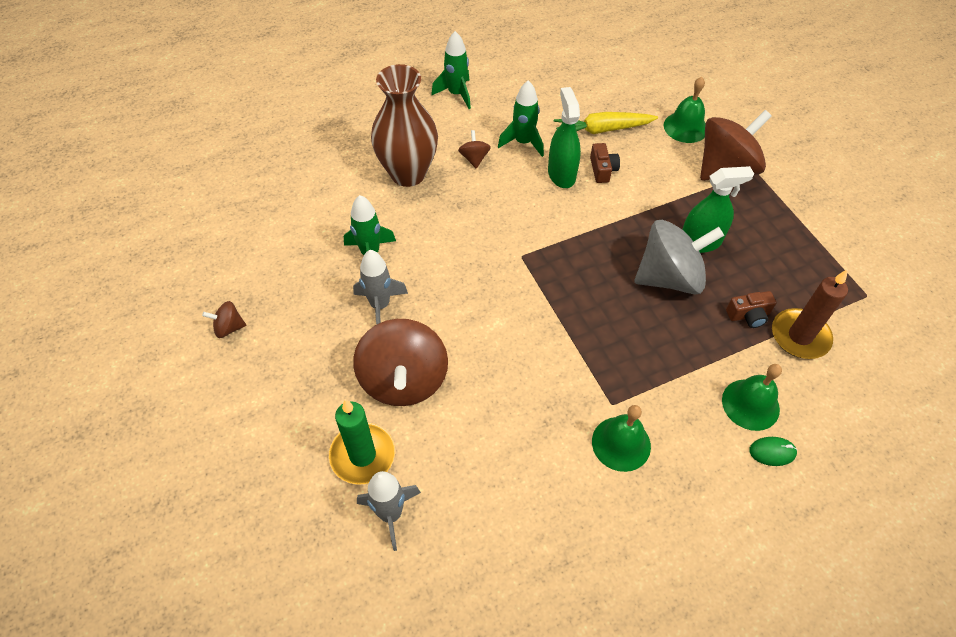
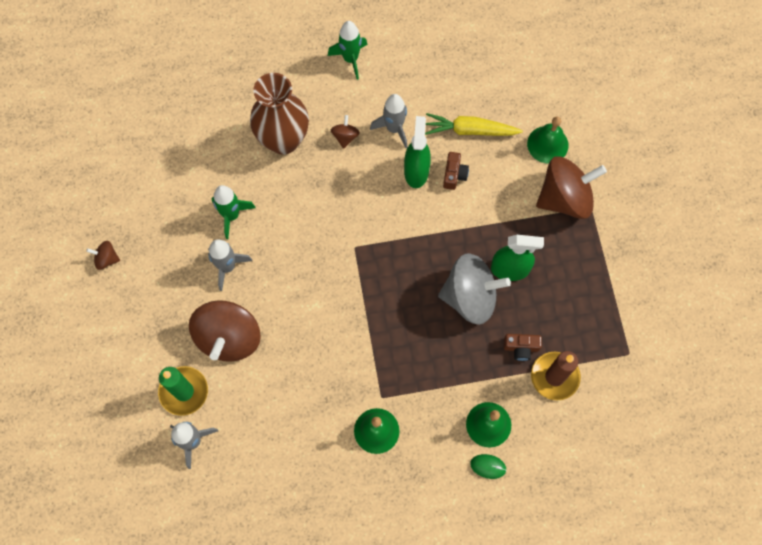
camera: 15 degrees right, 15 degrees up
(523, 142) = (394, 129): green rocket -> grey rocket

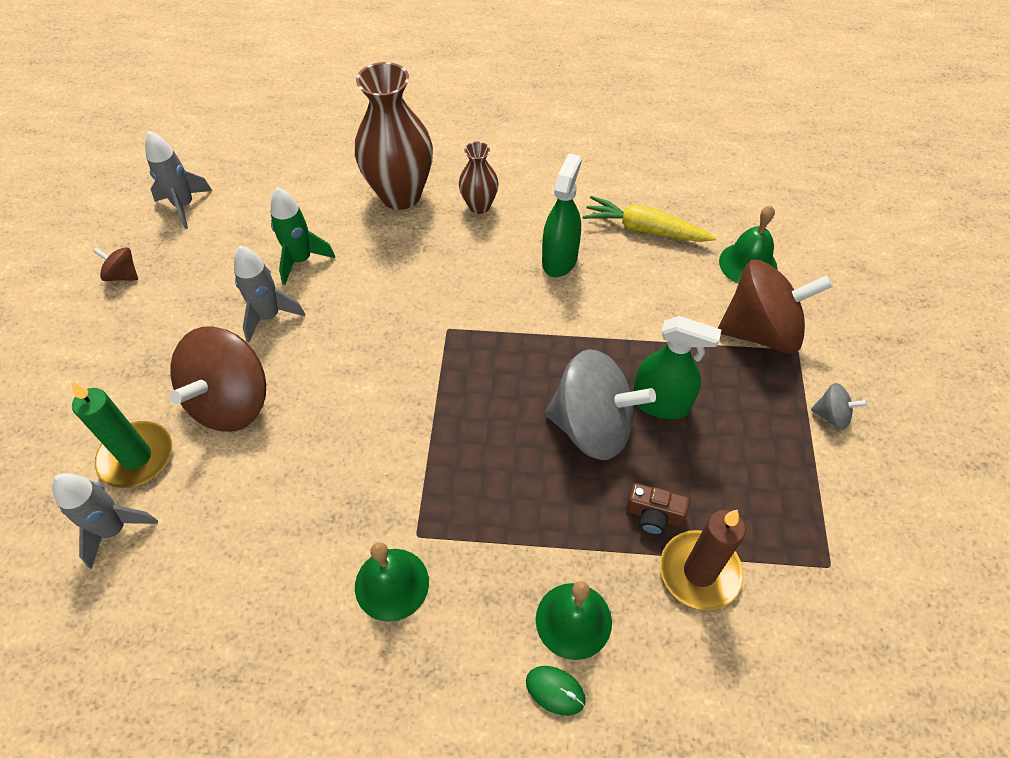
camera: 15 degrees right, 15 degrees down
(345, 137) = (479, 206): brown spinning top -> brown vase
(350, 59) = (513, 132): green rocket -> none
(394, 129) = (544, 209): grey rocket -> grey rocket (184, 206)
(454, 174) = (610, 273): brown camera -> none
(618, 252) = (831, 415): none -> grey spinning top

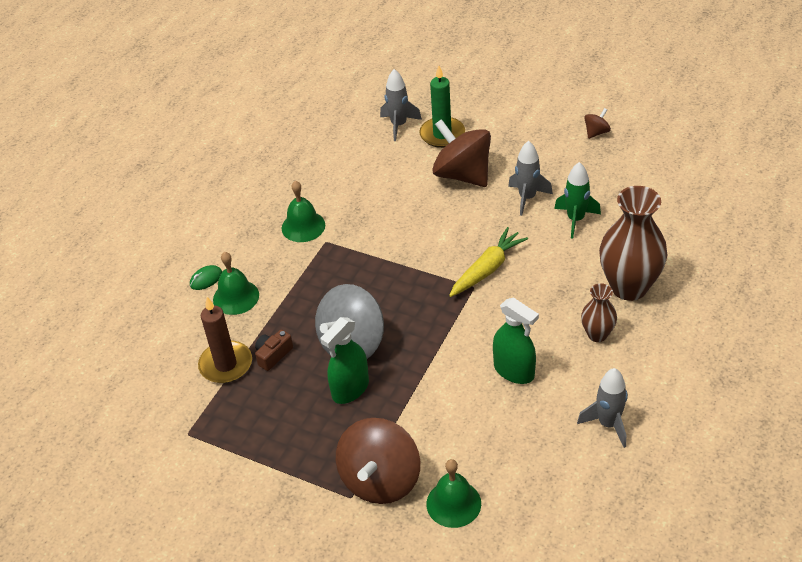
camera: 115 degrees right, 10 degrees down
(184, 206) = (659, 164): grey rocket -> grey rocket (608, 424)
(644, 229) = (525, 442): yellow carrot -> yellow carrot (487, 269)
(831, 415) = (285, 491): grey spinning top -> none

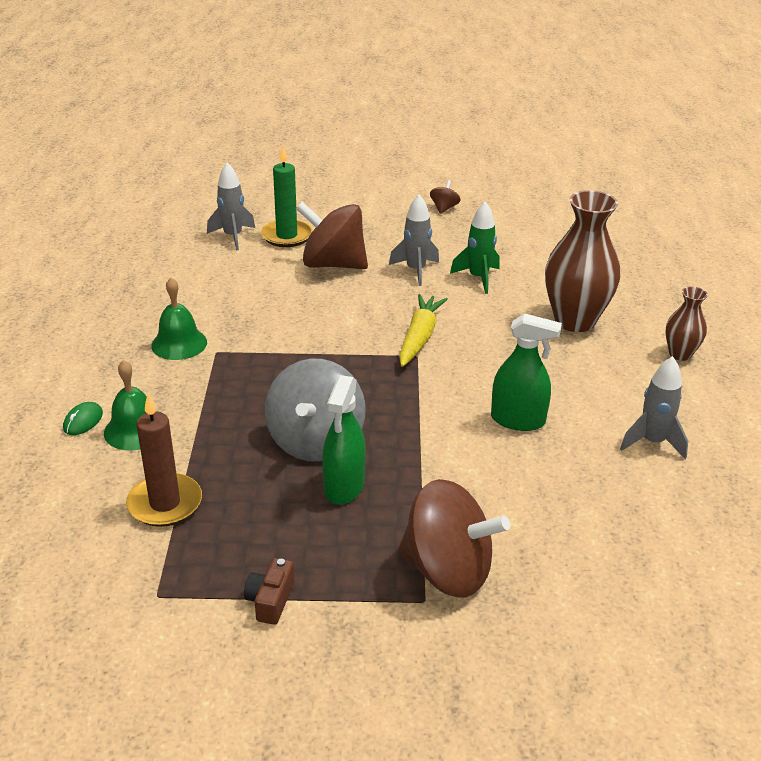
camera: 30 degrees left, 10 degrees down
(273, 355) = (222, 477): brown camera -> brown camera (270, 600)
(380, 480) = (447, 570): brown spinning top -> brown spinning top turned 60 degrees counterclockwise
(453, 503) = (551, 568): green bell -> none
(597, 334) = (577, 367): brown vase -> brown vase (680, 354)

